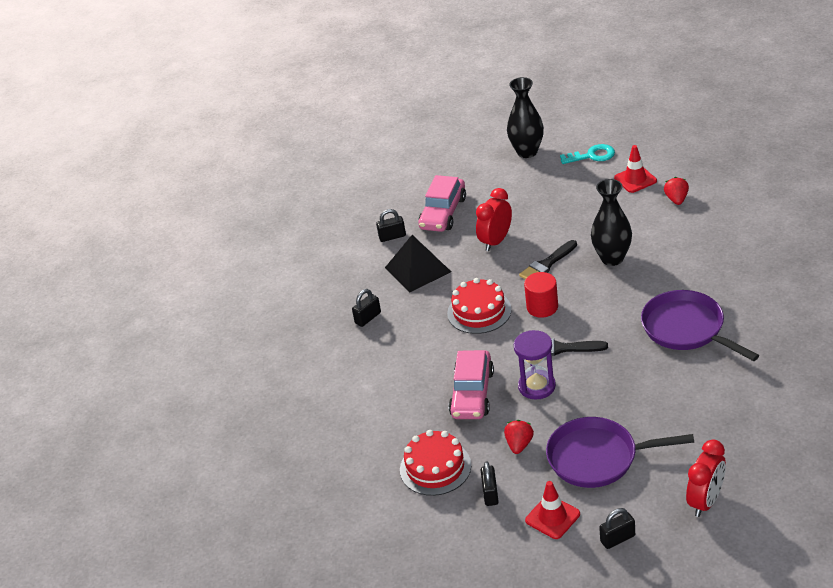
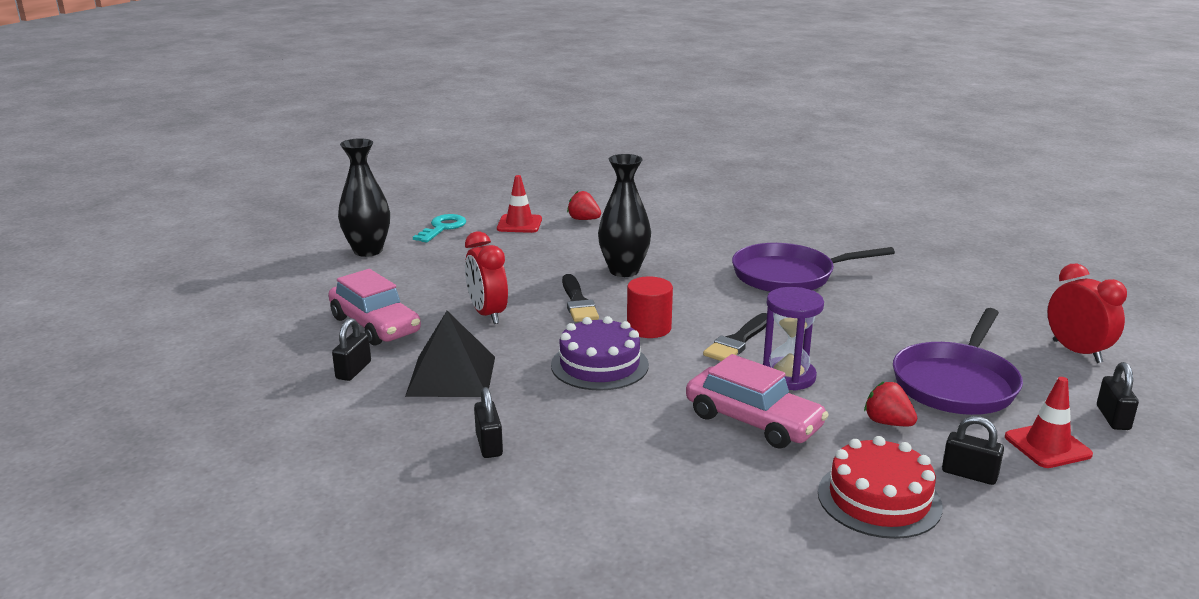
camera: 65 degrees left, 15 degrees down
(479, 311) = (599, 365): red cake -> purple cake

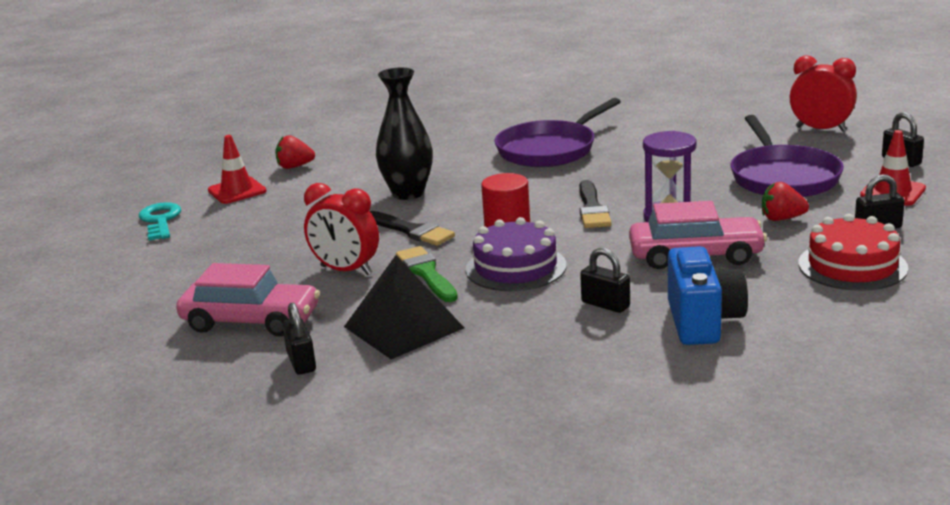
camera: 35 degrees left, 0 degrees up
(368, 251) = (115, 267): black vase -> none
(489, 445) = (531, 358): black padlock -> black padlock (605, 304)
(533, 341) = (426, 273): none -> green brush
(660, 483) = (703, 322): none -> blue camera

